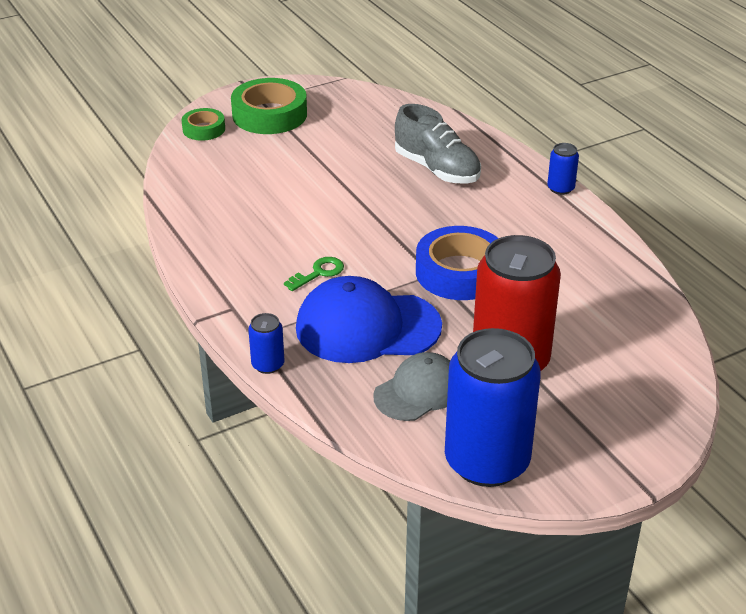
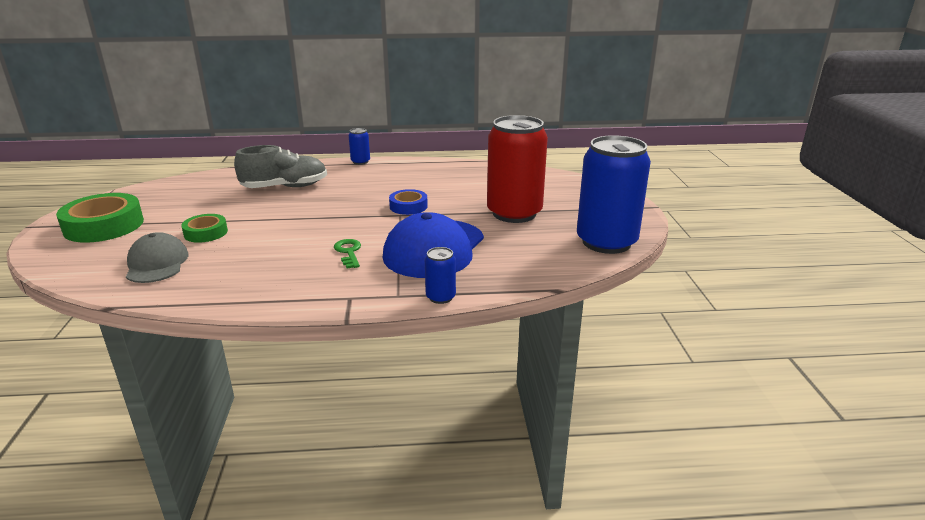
camera: 65 degrees left, 10 degrees down
(204, 129) = (66, 257): green tape -> green tape (206, 233)
(418, 391) = (521, 247): grey cap -> grey cap (157, 263)
(460, 272) = (408, 206): blue tape -> blue tape, size x0.56

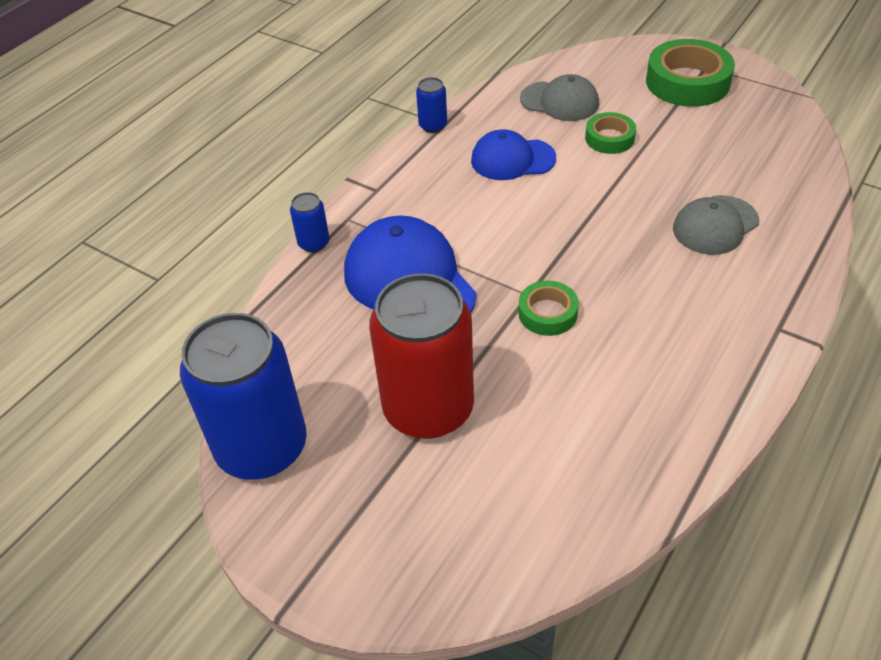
camera: 130 degrees right, 20 degrees up
(260, 257) = (512, 159): none -> blue cap
(285, 187) = (715, 225): grey shoe -> grey cap
(348, 252) = (466, 218): green key -> none
(360, 162) = (784, 337): blue can -> blue can (433, 126)
(408, 206) = (547, 313): blue tape -> green tape

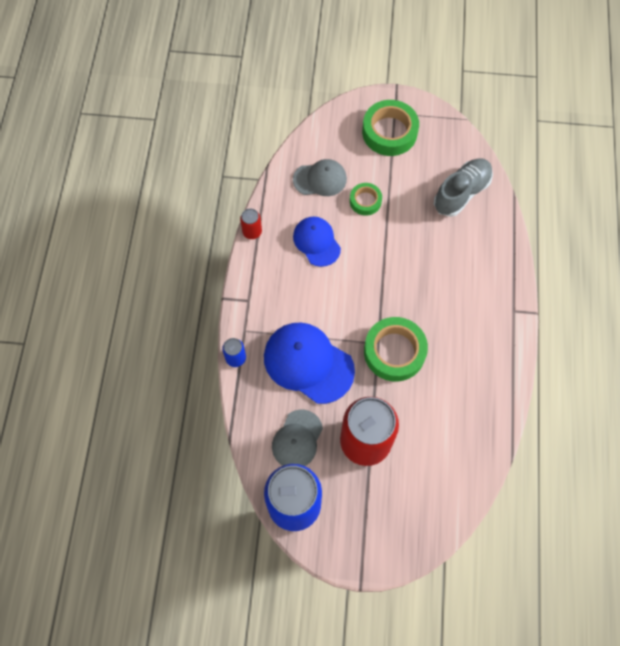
camera: 30 degrees left, 20 degrees up
(433, 126) = (252, 232): blue can -> red can
(512, 159) = (316, 242): blue cap -> blue cap turned 90 degrees clockwise
(547, 313) = (394, 352): green tape -> green tape, size x1.79
(715, 225) = (454, 249): grey cap -> grey cap (297, 439)
(762, 168) = (461, 193): none -> grey shoe

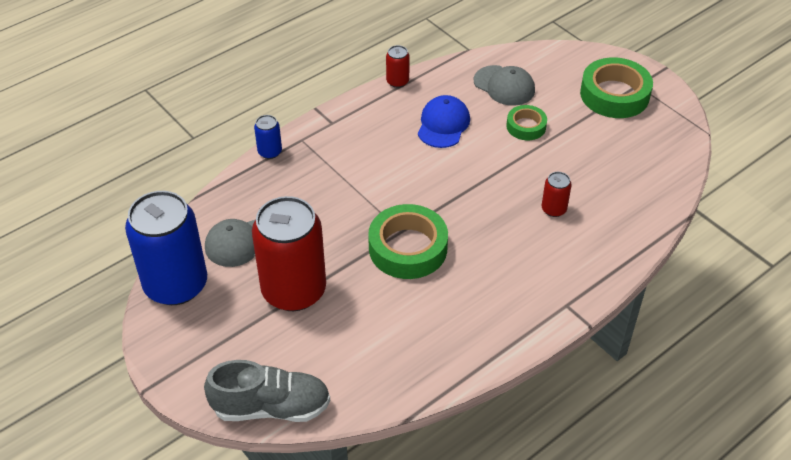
camera: 45 degrees right, 20 degrees down
(308, 363) = (322, 199): blue cap -> none
(442, 250) = (553, 209): none -> red can
(461, 193) = (630, 182): grey shoe -> grey shoe (271, 407)

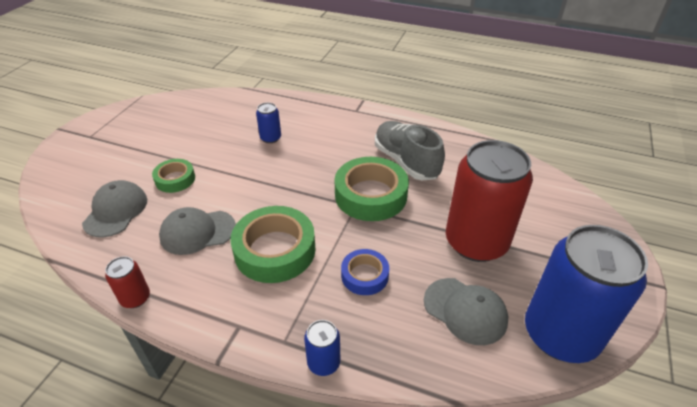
camera: 120 degrees left, 5 degrees down
(271, 407) = (577, 204): grey shoe -> grey shoe (406, 161)
(320, 202) = (364, 275): none -> blue tape
(443, 124) = (197, 232): blue cap -> grey cap
(553, 209) = (270, 138): red can -> blue can
(614, 95) = (108, 144): green tape -> green tape (275, 250)

